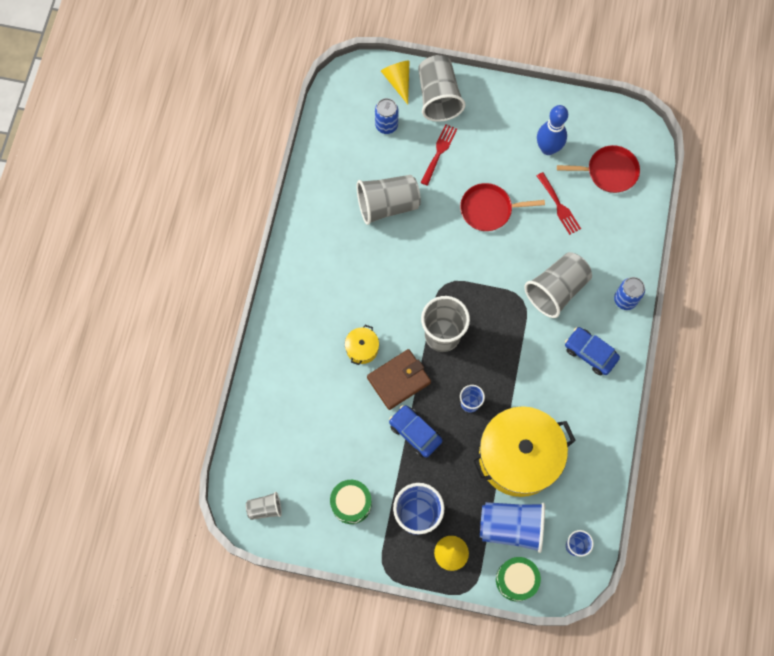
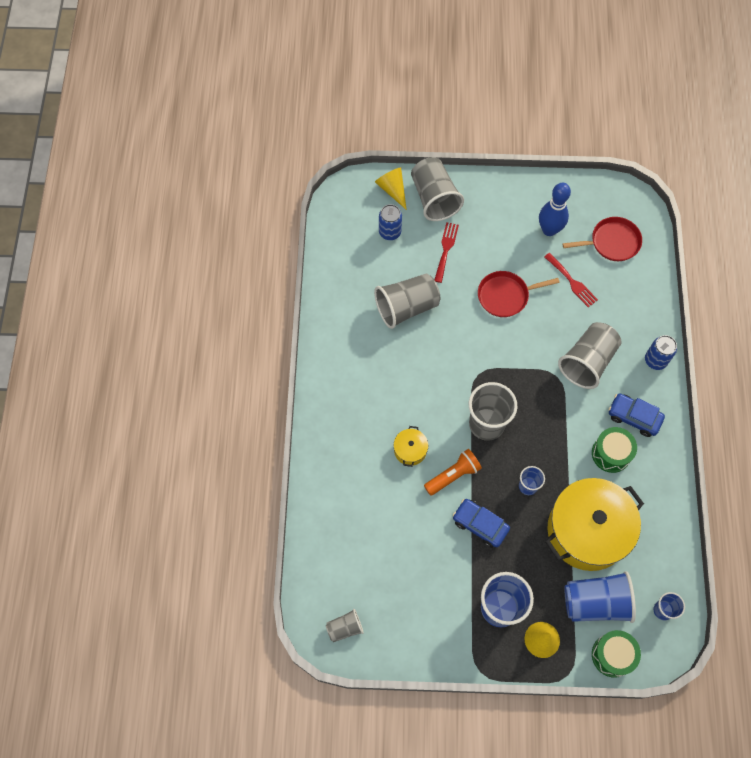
camera: 10 degrees left, 5 degrees down
(351, 503) = (431, 607): green drum -> green drum (611, 453)
(399, 380) = (453, 475): brown wallet -> orange flashlight

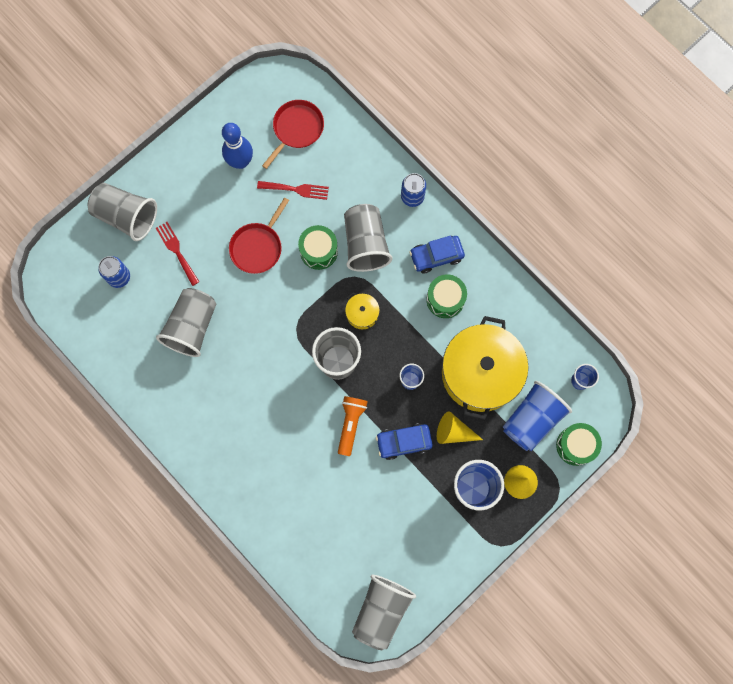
camera: 45 degrees left, 10 degrees up
(345, 628) = (381, 610): grey cup -> grey cup, size x1.93
(392, 189) = (86, 239): yellow cone -> yellow cone (453, 432)
(410, 450) = (302, 436): yellow pot -> yellow pot (362, 314)
(547, 336) = (318, 251): none -> green drum

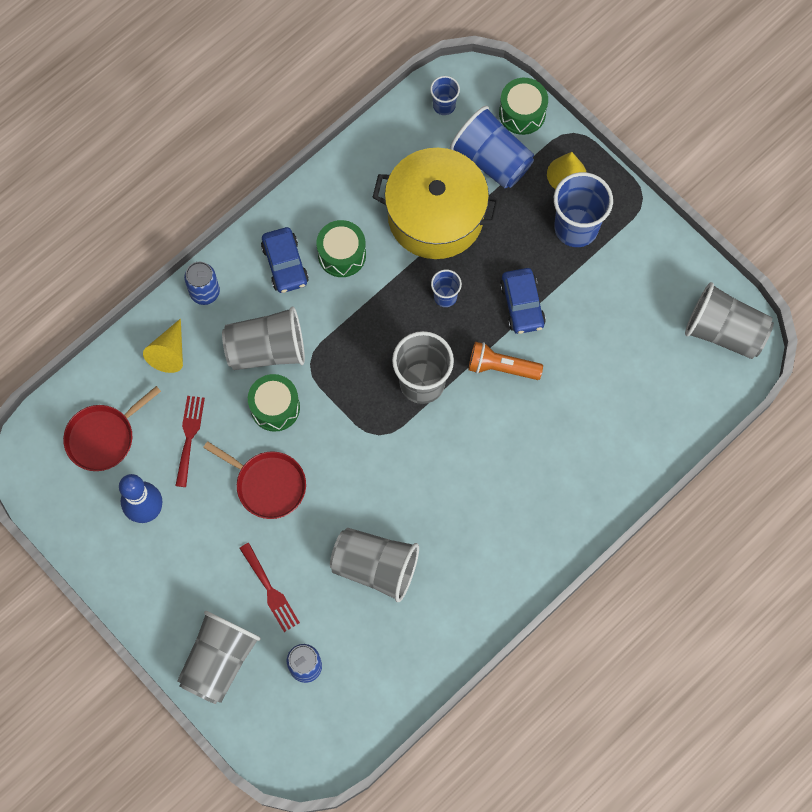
camera: 90 degrees left, 5 degrees down
(176, 251) = (270, 591): red fork -> red fork turned 90 degrees counterclockwise
(296, 129) = (103, 437): red pan -> red pan turned 75 degrees counterclockwise
(362, 314) = (359, 353): yellow pot -> none
(453, 432) = (508, 247): yellow cone -> yellow cone (169, 352)

